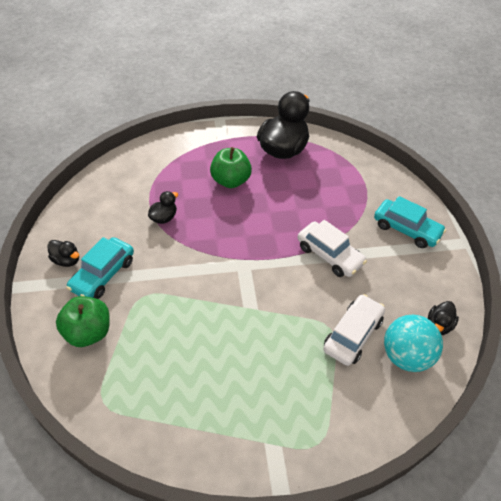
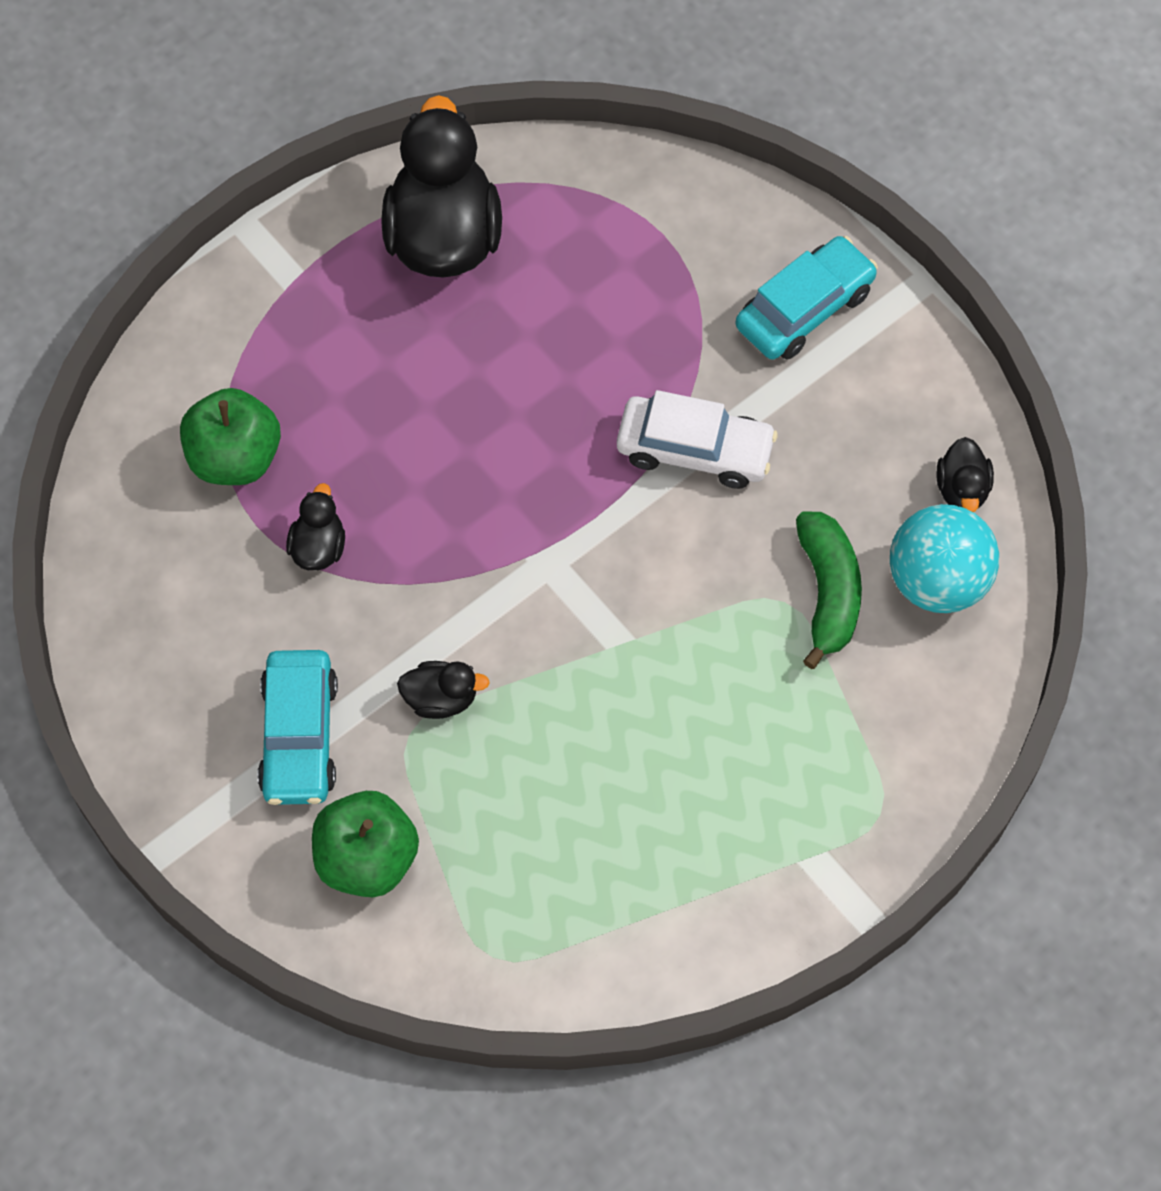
camera: 30 degrees left, 15 degrees up
(67, 260) = (203, 748): black duck -> black duck (441, 698)
(230, 181) = (389, 381): green apple -> green apple (235, 457)
(352, 335) = (828, 592): white car -> green banana
(406, 229) = (804, 309): turquoise car -> turquoise car turned 45 degrees counterclockwise

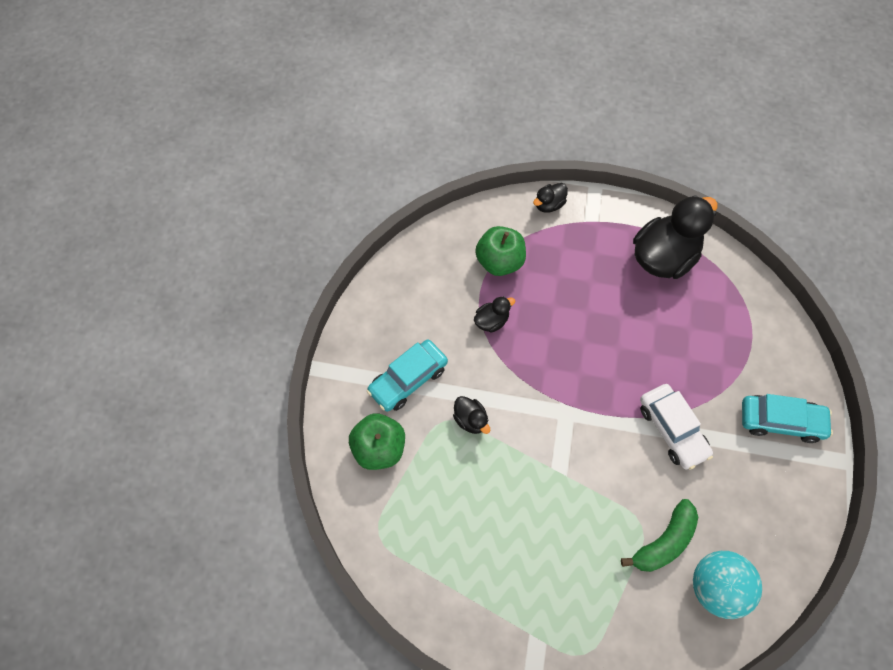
camera: 50 degrees right, 0 degrees up
(962, 489) = (769, 562): black duck -> black duck (549, 205)

